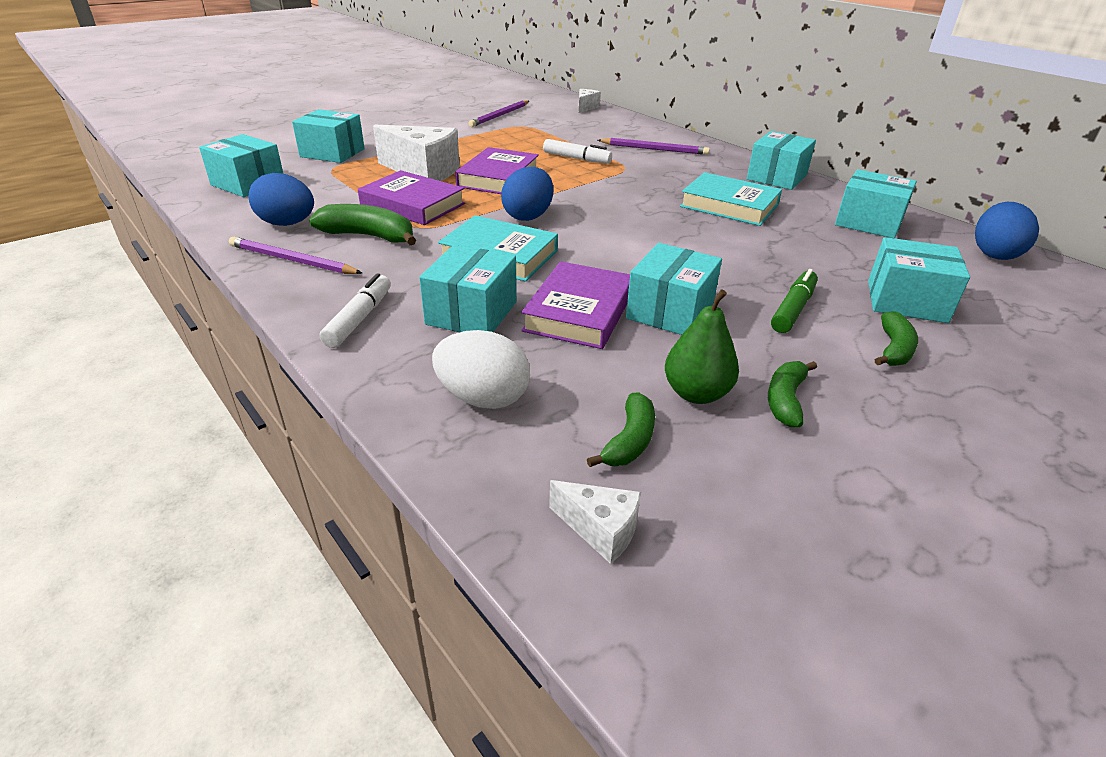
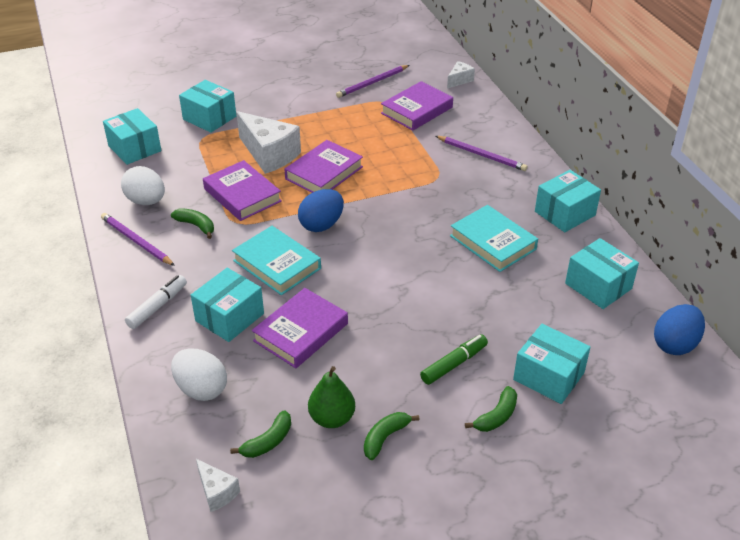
camera: 20 degrees right, 5 degrees up
(287, 224) = (146, 201): blue egg -> white egg
(369, 236) = (196, 226): green banana -> green banana, size x0.65
(561, 128) = (417, 110): none -> purple book
(576, 158) = (403, 157): white marker -> none
(670, 311) = (363, 346): turquoise box -> none

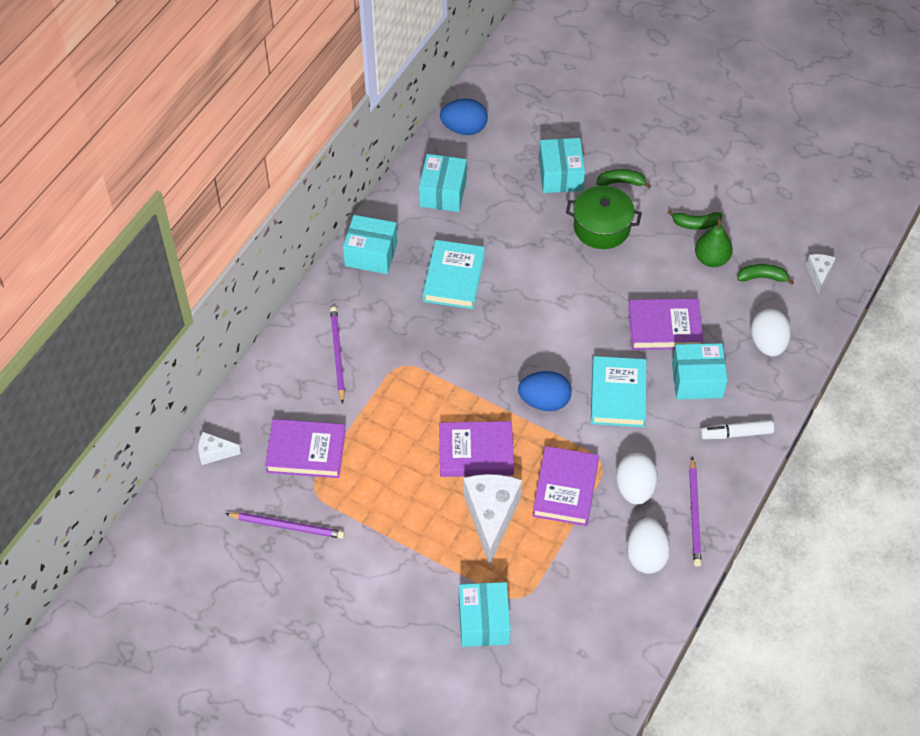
camera: 130 degrees left, 15 degrees up
(134, 148) = (591, 641): turquoise box -> none
(196, 226) = (634, 488): green banana -> white egg
(454, 364) = (601, 227): green marker -> green pot

